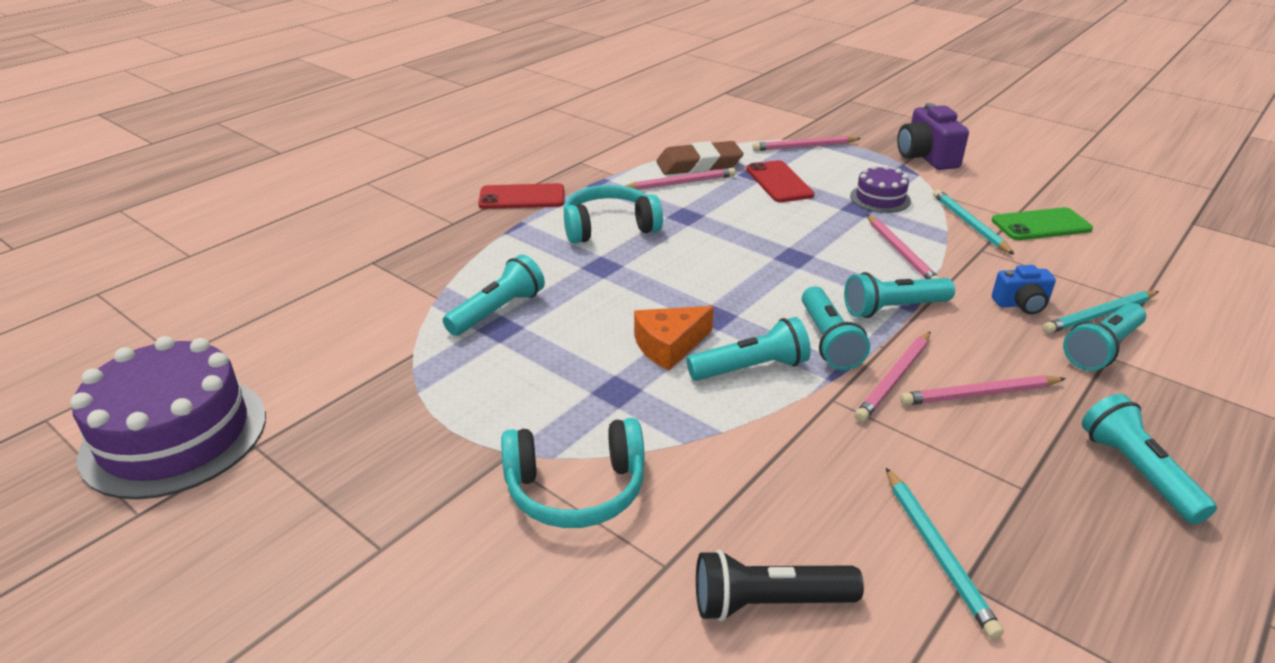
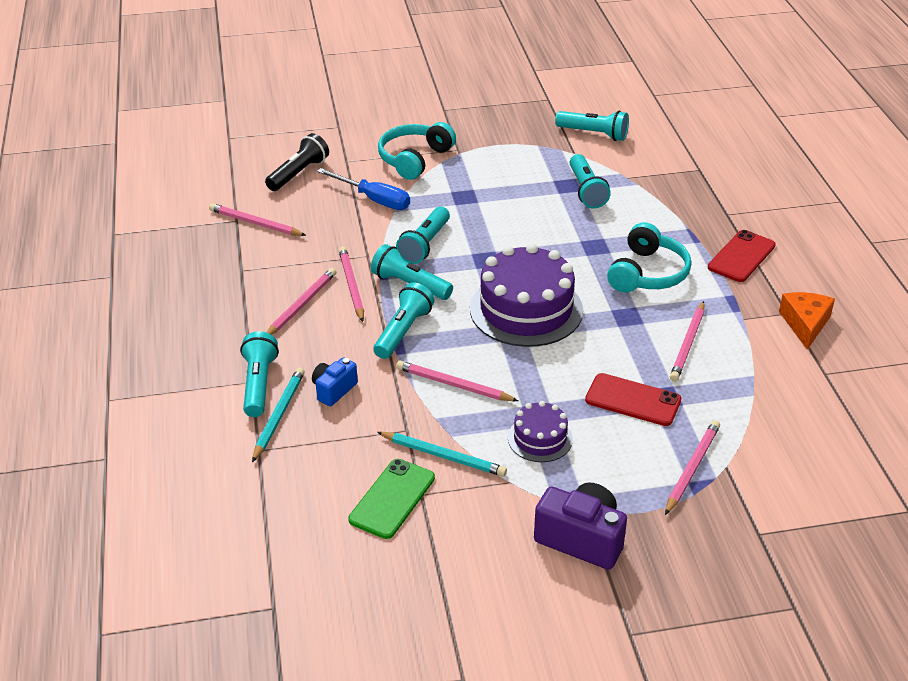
camera: 130 degrees right, 5 degrees up
(175, 435) = (580, 84): purple cake -> purple cake (526, 309)
(669, 346) = (479, 229): orange cheese -> orange cheese (805, 324)
(699, 164) = (716, 375): brown eraser -> none
(723, 466) = (374, 199): none -> blue screwdriver
(937, 552) = (255, 223): turquoise pencil -> pink pencil
(1137, 472) = (195, 311): turquoise flashlight -> turquoise flashlight (593, 134)

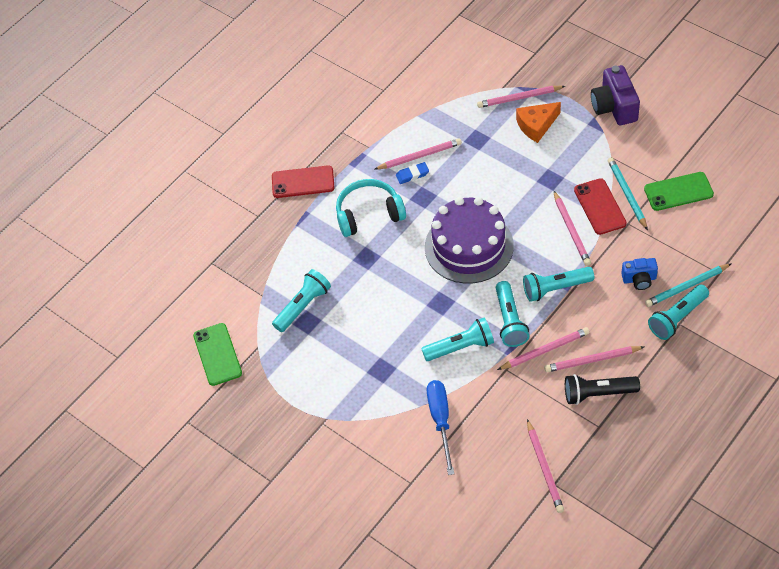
camera: 125 degrees left, 15 degrees up
(298, 173) = (459, 500): black flashlight -> black flashlight (598, 393)
(352, 286) = (545, 350): pink pencil -> pink pencil turned 150 degrees counterclockwise
(414, 159) = (363, 440): turquoise headphones -> none
(540, 438) = (568, 166): purple cake -> none
(593, 134) = (217, 354): turquoise flashlight -> green phone
(633, 400) = (494, 149): red phone -> red phone (599, 206)
(667, 325) = (412, 175): none -> blue eraser
(805, 324) = (345, 119): orange cheese -> orange cheese (536, 125)

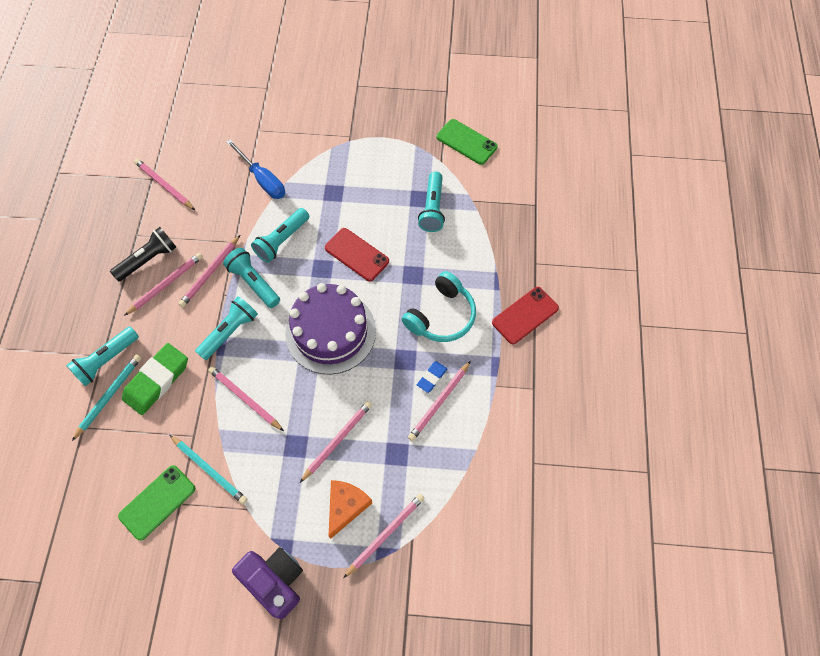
camera: 140 degrees right, 10 degrees up
(515, 168) = (337, 440): none -> pink pencil
(599, 206) = (230, 440): red phone -> red phone (356, 254)
(639, 279) = (157, 380): blue camera -> green eraser
(677, 318) = (106, 360): turquoise flashlight -> turquoise flashlight turned 150 degrees counterclockwise

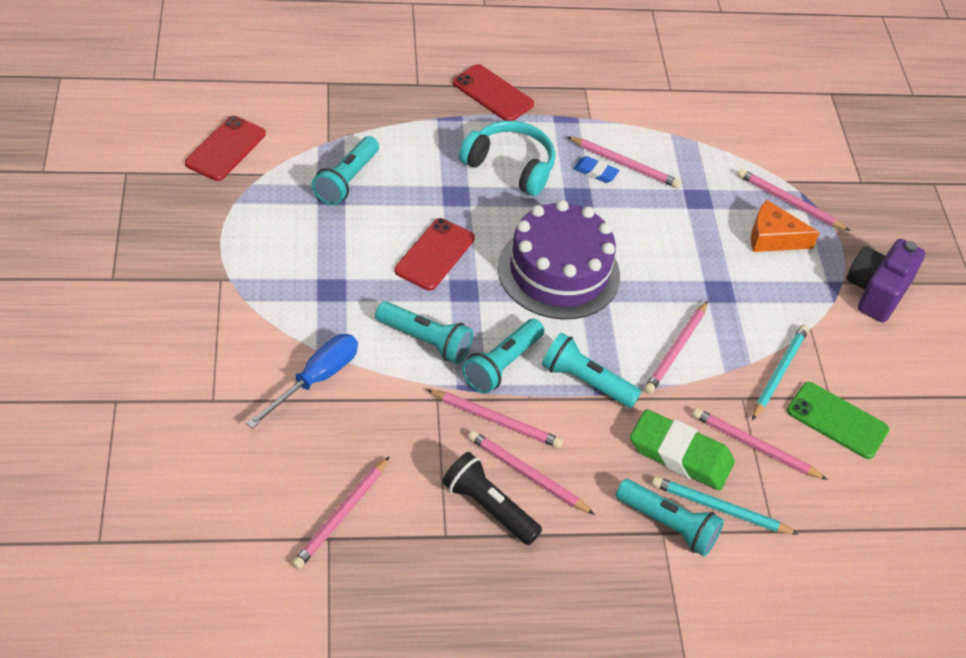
camera: 105 degrees left, 15 degrees down
(337, 440) = (700, 252): pink pencil -> pink pencil (755, 446)
(432, 208) = (346, 180): turquoise flashlight -> turquoise flashlight turned 120 degrees clockwise
(466, 142) = (225, 148): green phone -> red phone

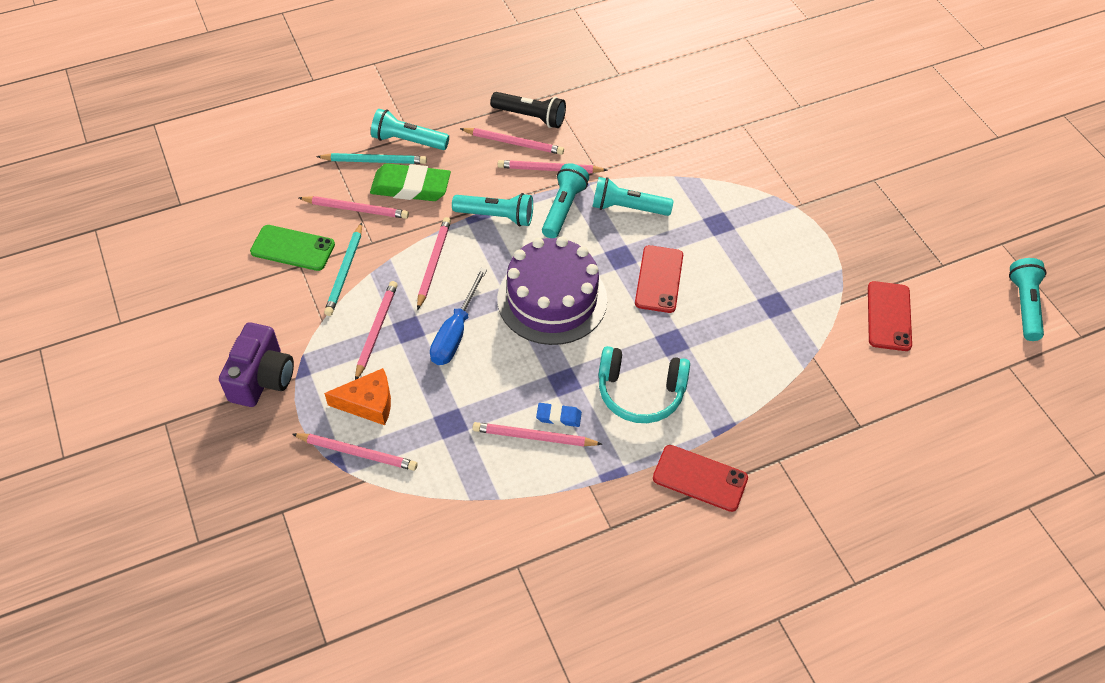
camera: 165 degrees right, 5 degrees up
(315, 379) = (686, 157): blue screwdriver -> blue screwdriver (455, 333)
(341, 515) = (619, 87): pink pencil -> pink pencil (376, 331)
(346, 180) = (771, 322): turquoise flashlight -> turquoise flashlight (1024, 305)

